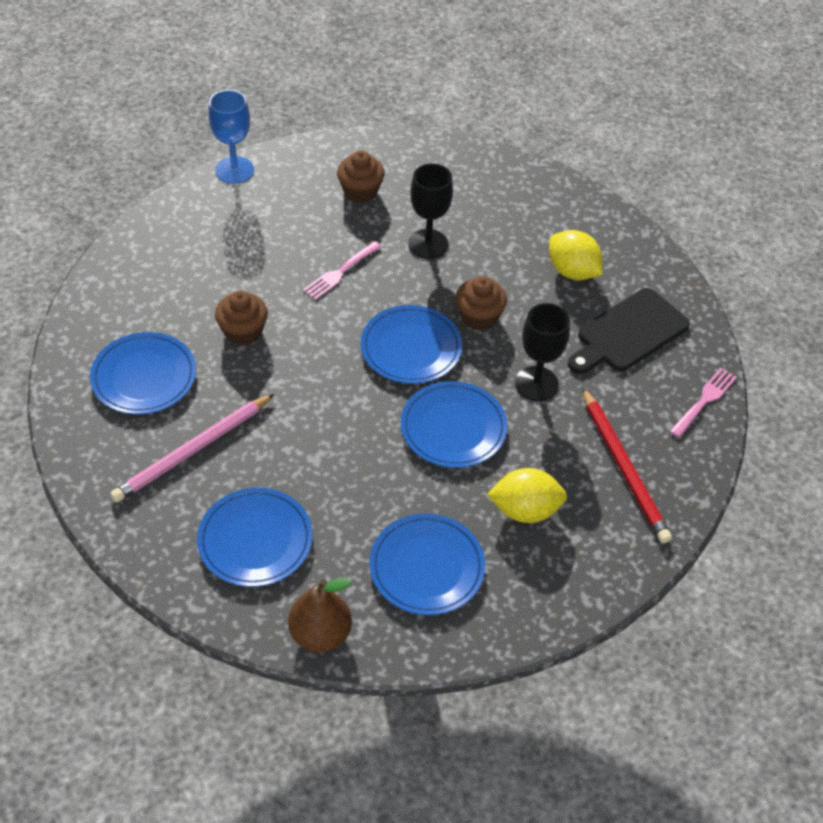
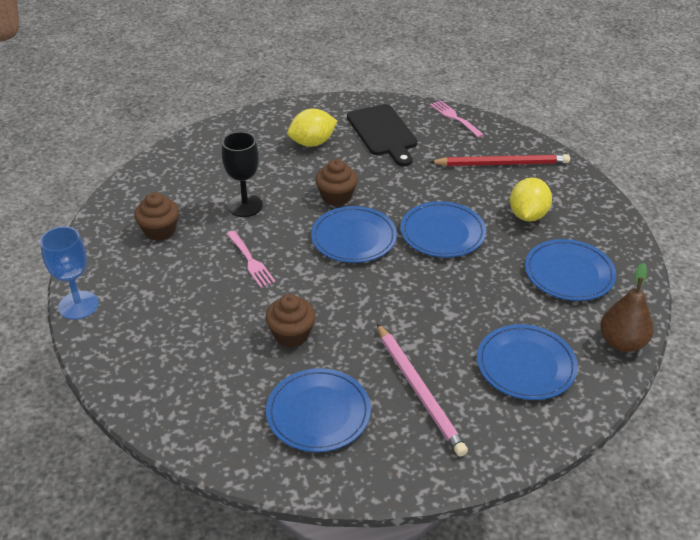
camera: 70 degrees left, 10 degrees down
(536, 384) = (414, 184): black goblet -> none

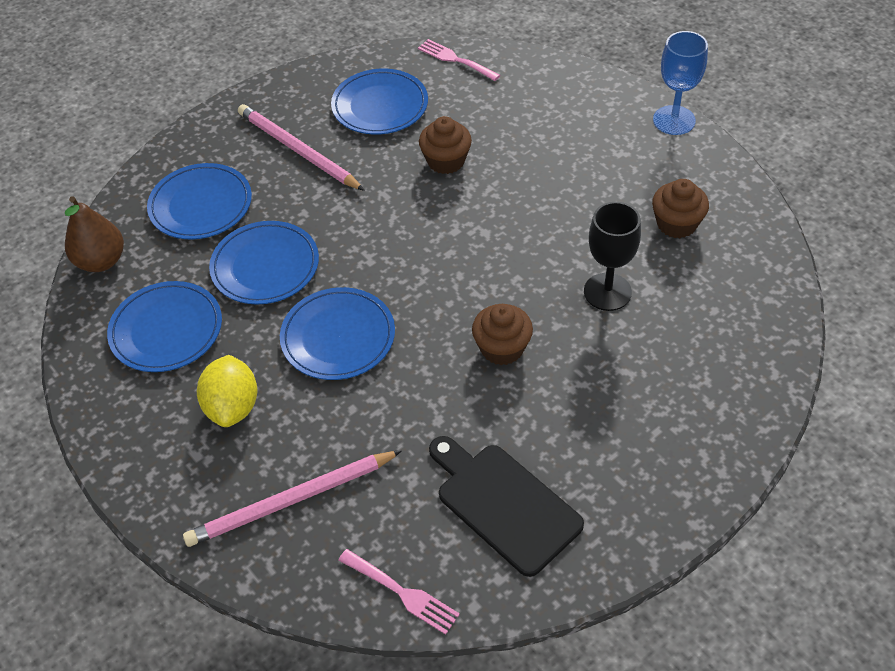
camera: 160 degrees right, 10 degrees up
(251, 261) = (543, 222): pink fork -> pink fork (455, 60)
(312, 143) = (598, 439): yellow lemon -> none
(354, 238) = (444, 292): blue plate -> blue plate (265, 266)
(502, 164) = (291, 501): red pencil -> pink pencil

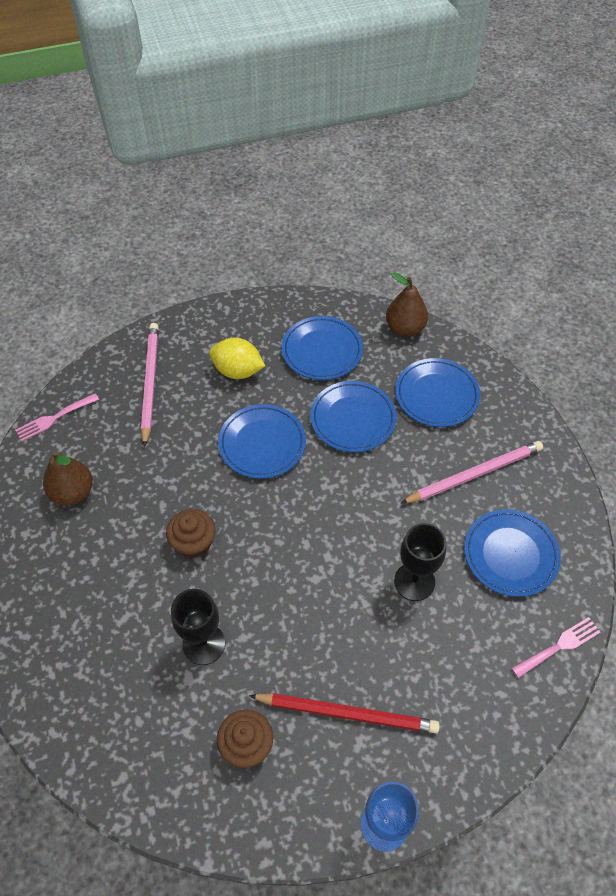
camera: 110 degrees right, 5 degrees up
(446, 161) = (414, 581): brown cupcake -> black goblet
(504, 504) = (73, 492): black cutting board -> brown pear
(601, 168) = (347, 713): none -> red pencil

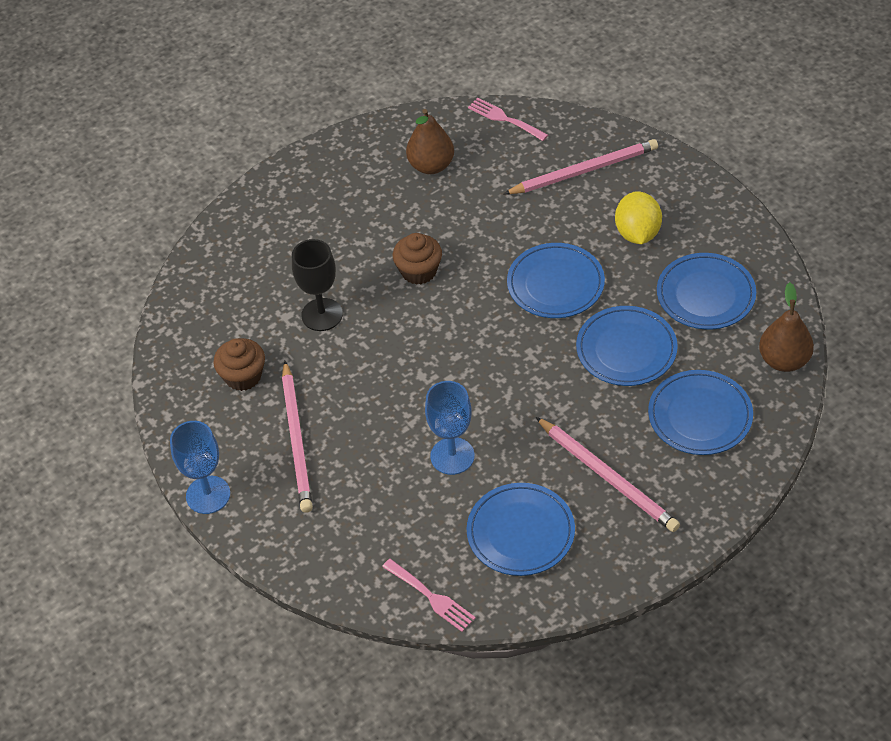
camera: 75 degrees right, 5 degrees down
(347, 713) = (297, 440): red pencil -> pink pencil
(414, 581) = (452, 456): black goblet -> blue goblet

